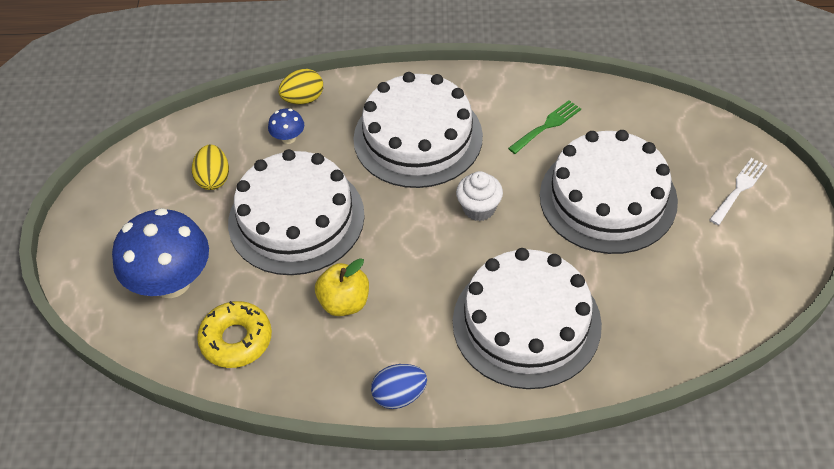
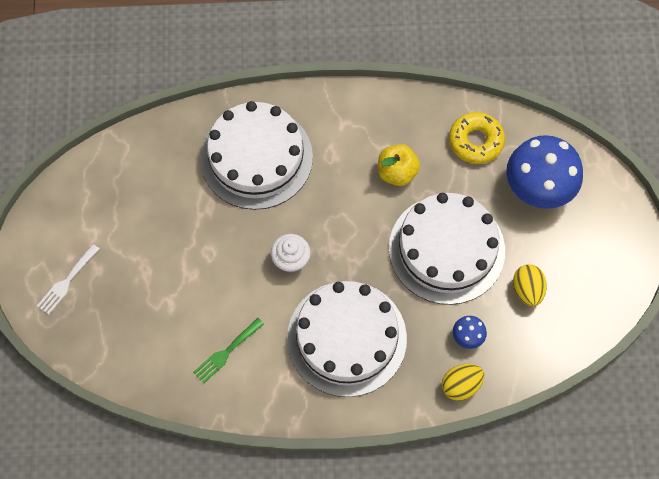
camera: 175 degrees right, 15 degrees up
(399, 395) = (350, 101): blue egg -> none
(608, 198) = (180, 271): white cake -> none

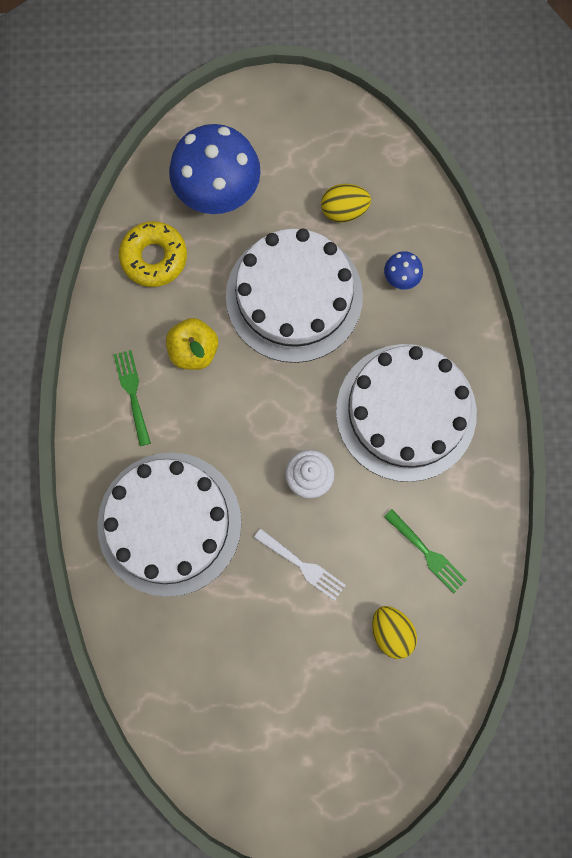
camera: 90 degrees left, 10 degrees up
(67, 282) = (339, 763): white fork -> white fork (303, 566)
(361, 129) = (132, 393): none -> green fork
(460, 385) = (458, 287): yellow egg -> yellow egg (391, 632)

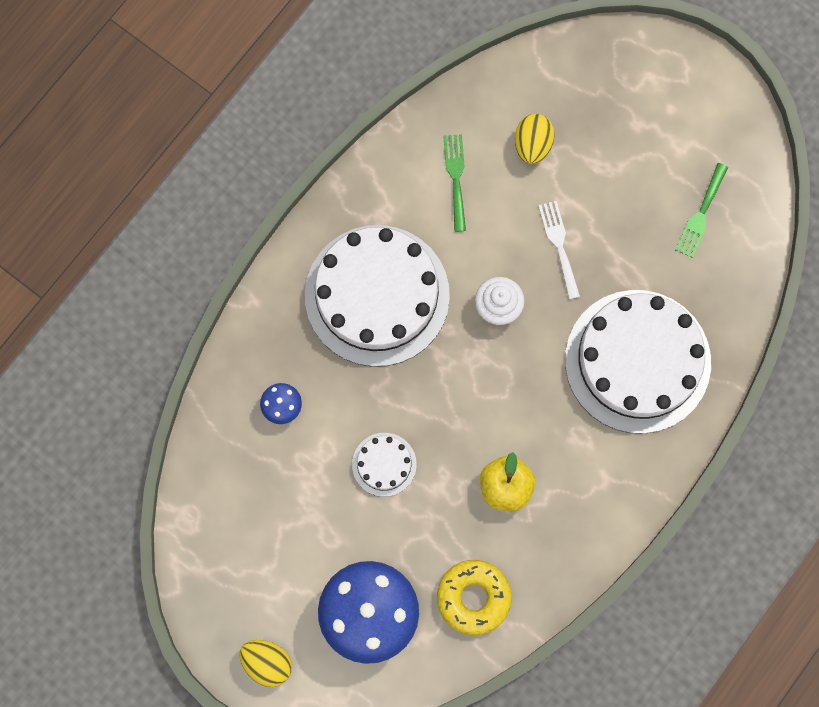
camera: 140 degrees left, 0 degrees up
(132, 393) = (585, 492): green fork -> green fork (701, 214)
(294, 296) = (384, 464): white cake -> white cake, size x0.44
(344, 210) = (277, 505): yellow egg -> yellow egg (267, 662)

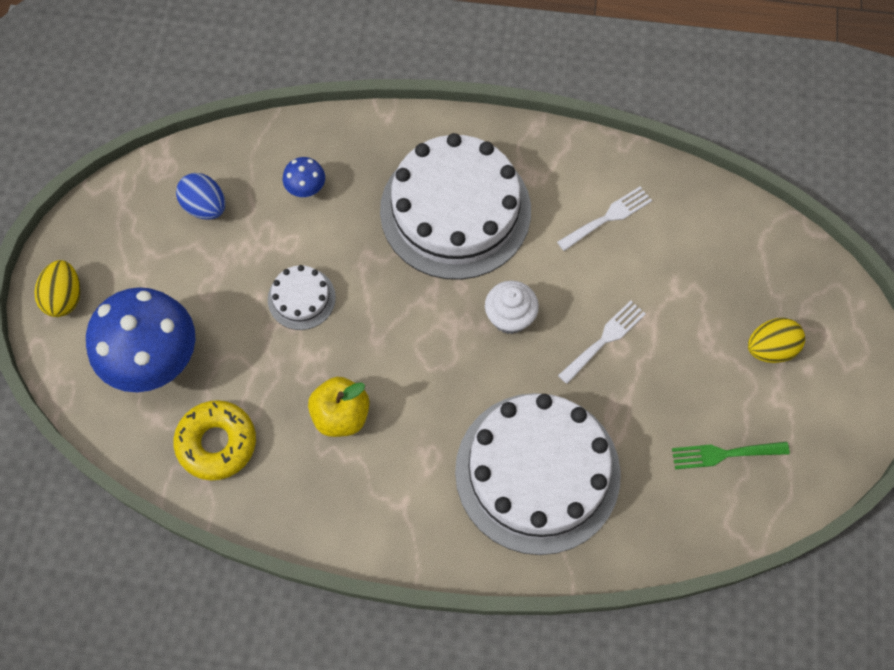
camera: 60 degrees right, 10 degrees down
(249, 501) = (205, 206): none -> blue egg
(455, 178) = (608, 217): green fork -> white fork
(532, 145) = (684, 265): yellow egg -> yellow egg (770, 348)

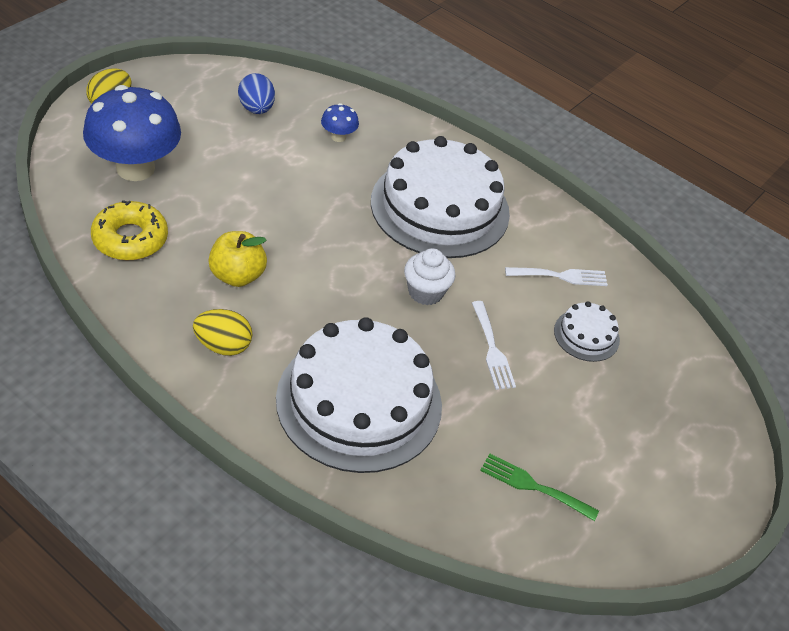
camera: 25 degrees right, 20 degrees down
(301, 298) = (275, 193): white cake -> white cake (586, 335)
(604, 339) = (492, 349): white fork -> white fork turned 90 degrees clockwise
(770, 348) = (635, 438): yellow egg -> yellow egg (223, 346)

